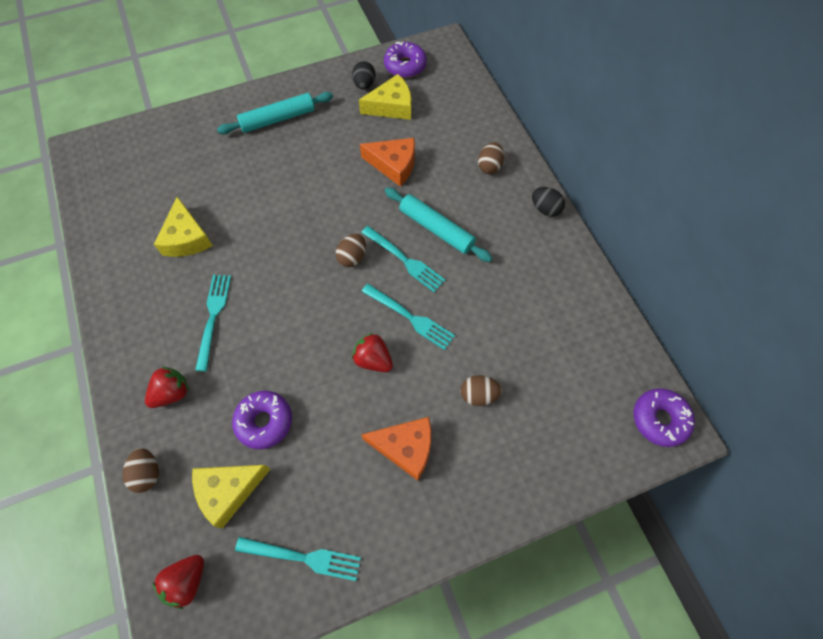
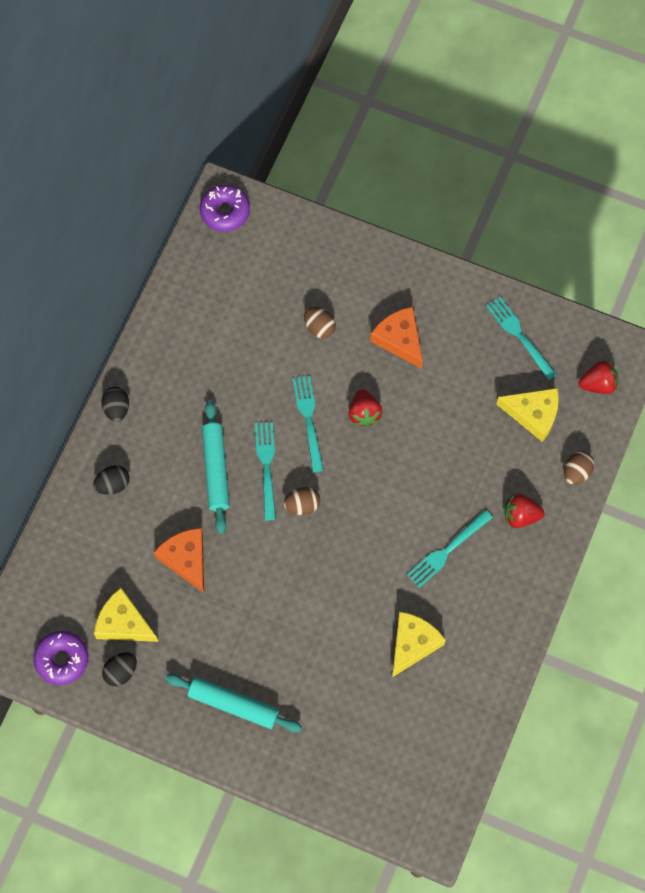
camera: 135 degrees left, 5 degrees up
(264, 421) = (475, 438): purple donut -> none
(489, 166) = (113, 484): brown egg -> black egg

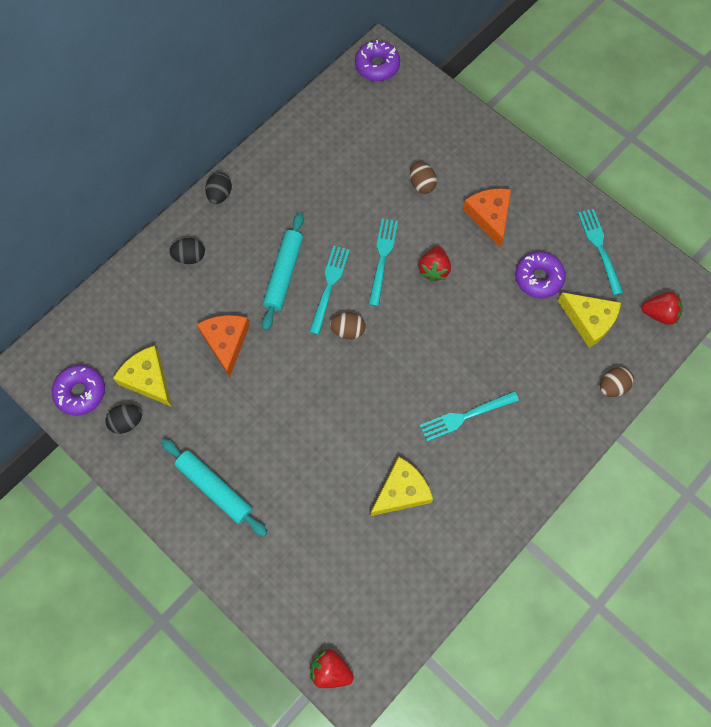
camera: 20 degrees right, 0 degrees up
(470, 387) = (538, 278): none -> purple donut
(520, 516) = (545, 408): red strawberry -> red strawberry (330, 670)

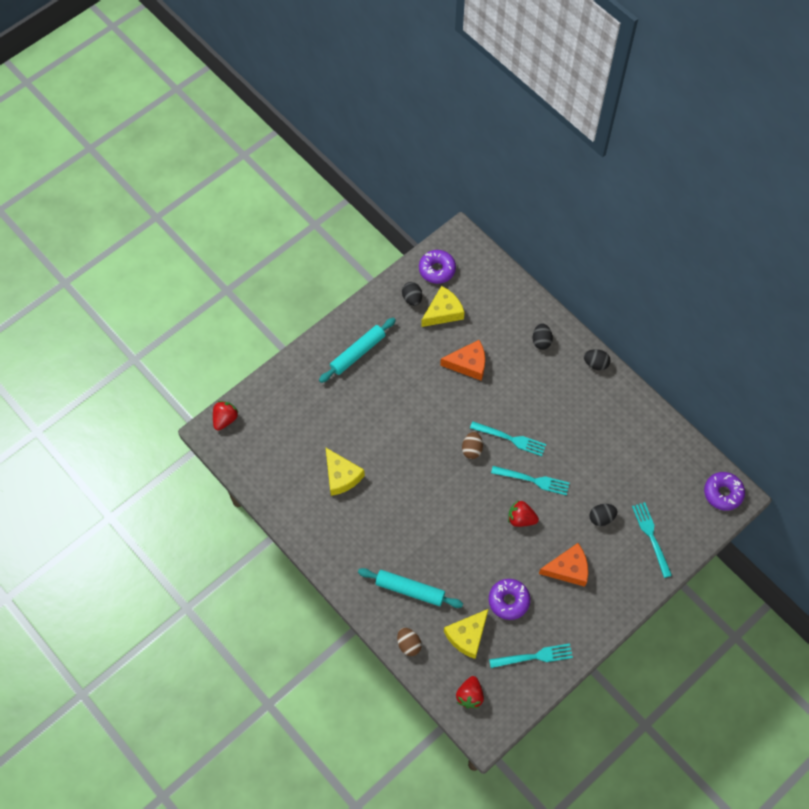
camera: 95 degrees right, 5 degrees down
(283, 274) = (523, 406): turquoise rolling pin -> turquoise rolling pin (410, 590)
(422, 184) = (601, 518): brown egg -> black egg
(465, 416) = (394, 527): turquoise fork -> turquoise fork (651, 536)

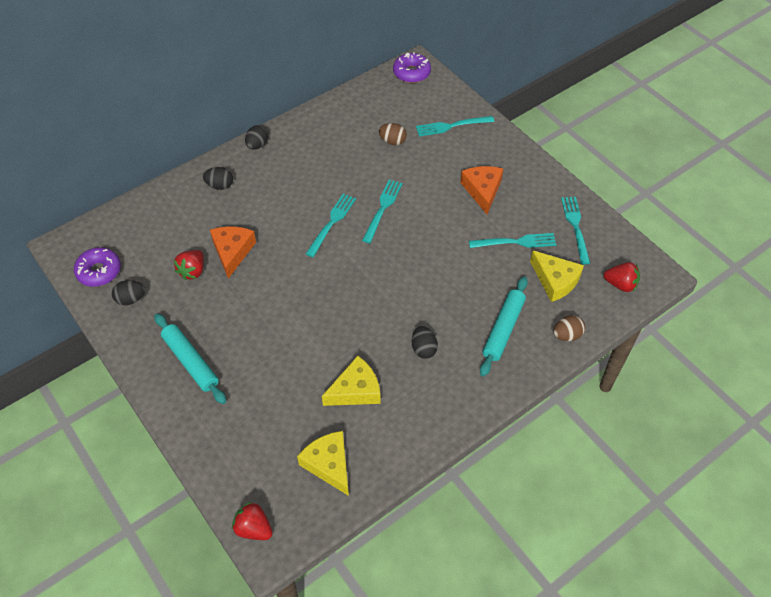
camera: 85 degrees left, 10 degrees down
(443, 312) = (158, 270): yellow cheese -> yellow cheese (329, 464)
(472, 449) = (339, 258): brown egg -> brown egg (392, 141)
(508, 601) = (516, 242): purple donut -> turquoise fork
(521, 519) = (425, 223): red strawberry -> red strawberry (192, 271)
(601, 518) = (429, 159): black egg -> black egg (423, 349)

